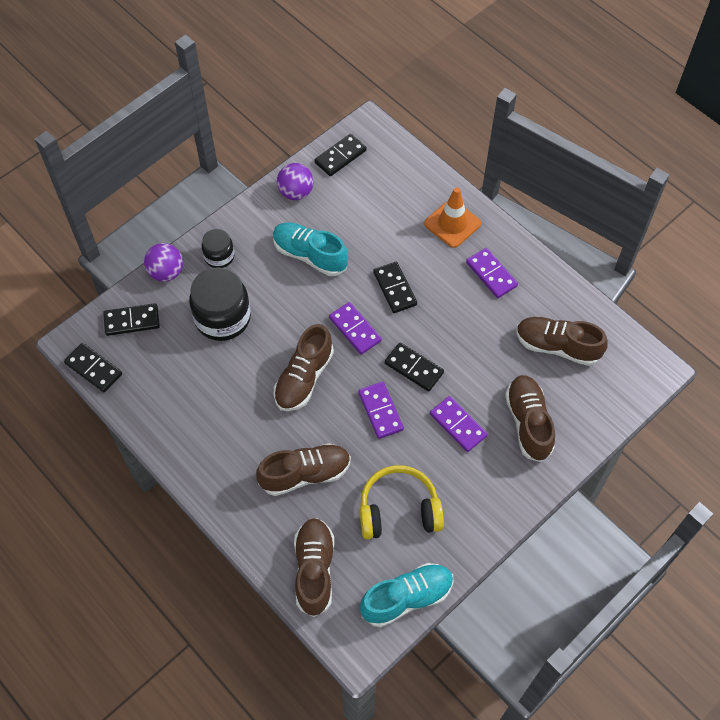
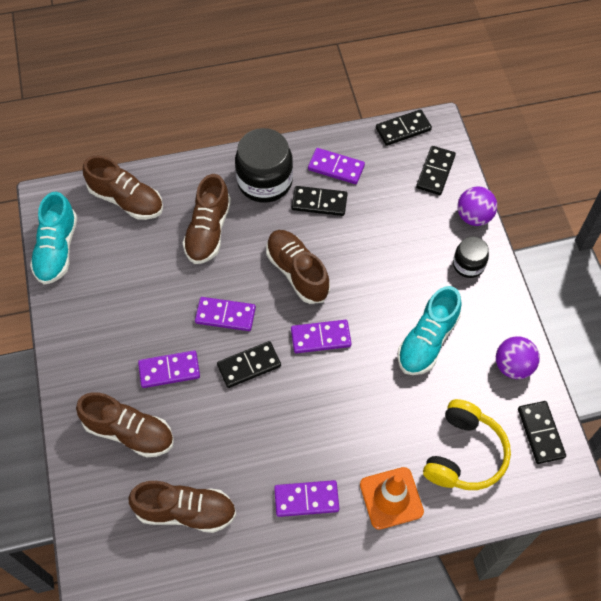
camera: 120 degrees right, 0 degrees up
(171, 403) = (336, 167): none -> purple domino
(222, 318) = (398, 238): black jar -> black jar (265, 181)
(310, 255) = (427, 341): turquoise shoe -> turquoise shoe turned 150 degrees clockwise
(395, 288) = (344, 396): black domino -> black domino (319, 202)
(399, 510) = (129, 282): yellow headphones -> yellow headphones (464, 454)
(557, 346) = (186, 511): brown shoe -> brown shoe turned 45 degrees clockwise

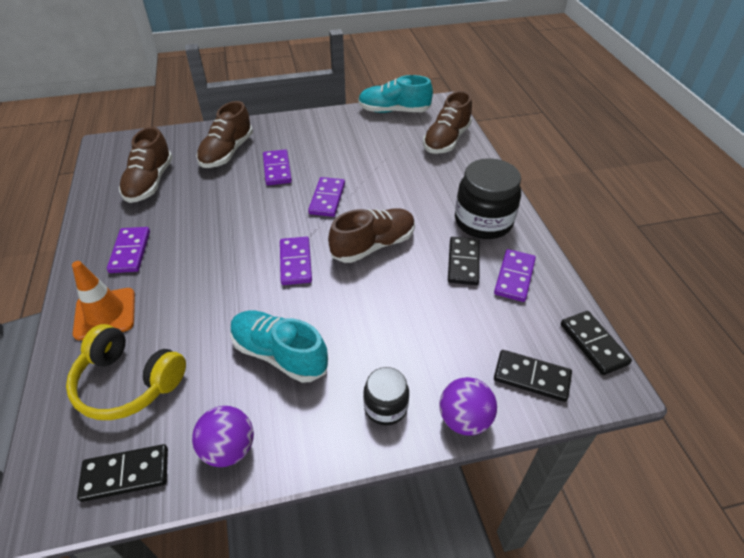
camera: 90 degrees right, 15 degrees down
(208, 231) = (418, 186): brown shoe -> none
(249, 365) = (273, 214): black domino -> none

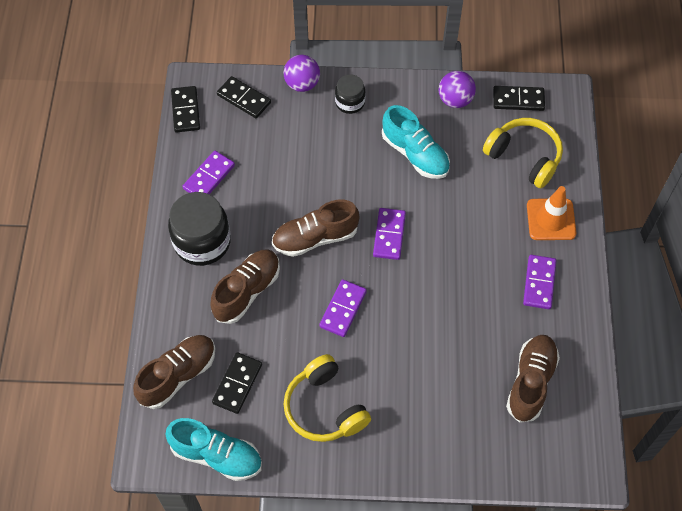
camera: 165 degrees left, 15 degrees up
(227, 152) = (443, 417): brown shoe -> brown shoe (247, 291)
(277, 169) = (388, 370): purple domino -> none
(324, 143) = (324, 407): none -> yellow headphones
(463, 262) = (244, 201): black domino -> black domino (237, 384)

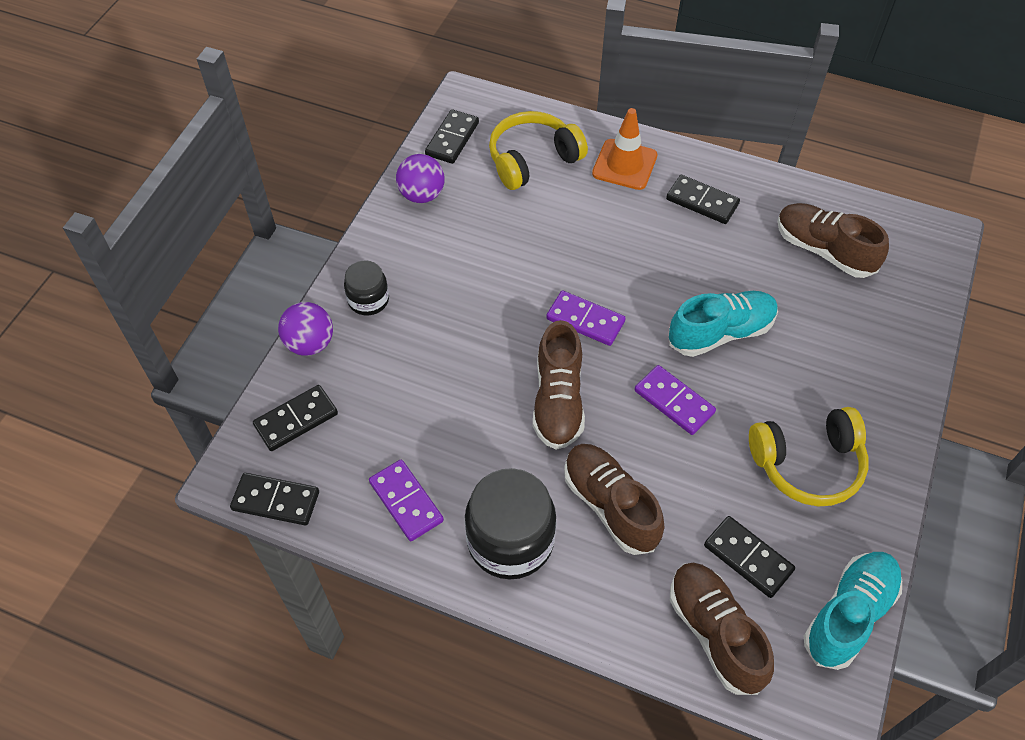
camera: 70 degrees left, 5 degrees down
(415, 154) = (480, 258): turquoise shoe -> turquoise shoe (720, 333)
(539, 283) = (702, 202): purple domino -> black domino

